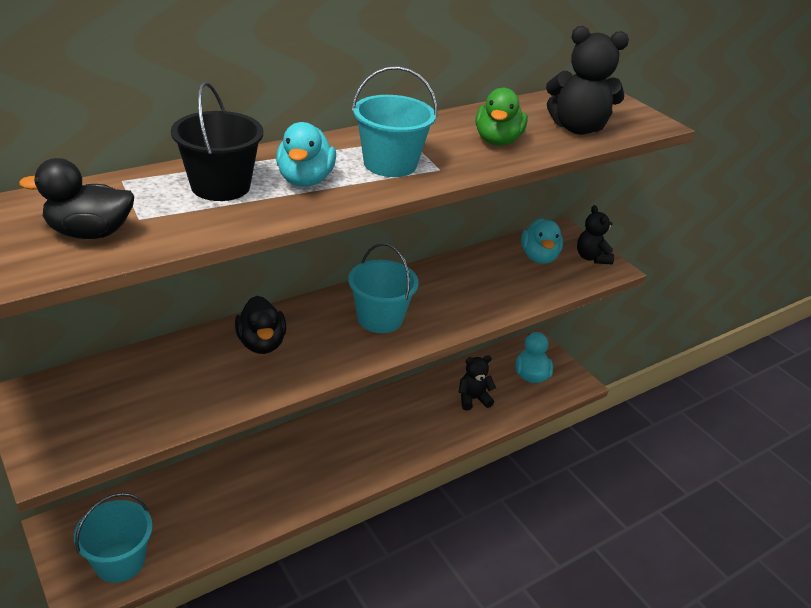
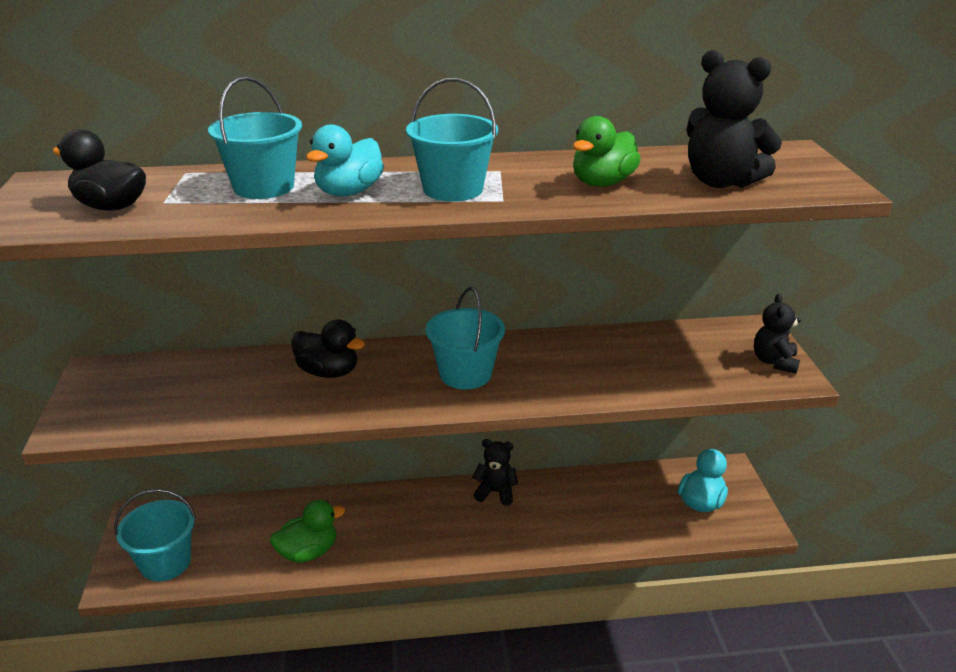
camera: 30 degrees right, 5 degrees down
(220, 186) = (264, 187): black bucket -> turquoise bucket
(250, 508) = (308, 552): none -> green duck
(261, 343) = (328, 372): black duck -> black duck turned 75 degrees counterclockwise
(473, 399) = (612, 510): black teddy bear -> black teddy bear (495, 492)
(539, 257) = (703, 349): turquoise duck -> none

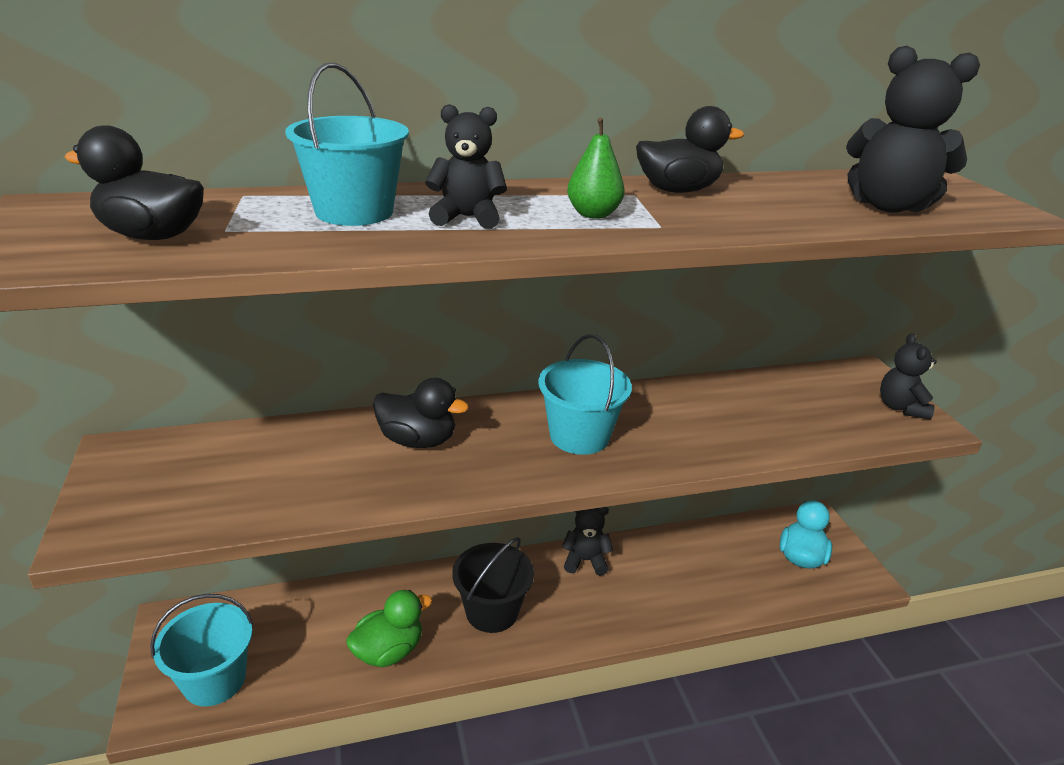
camera: 10 degrees left, 0 degrees up
(349, 192) = (467, 218): turquoise duck -> black teddy bear
(402, 528) = (492, 611): none -> black bucket
(453, 189) = (593, 214): turquoise bucket -> green pear
(540, 166) = (677, 190): none -> black duck
(602, 183) = (761, 207): green duck -> none

